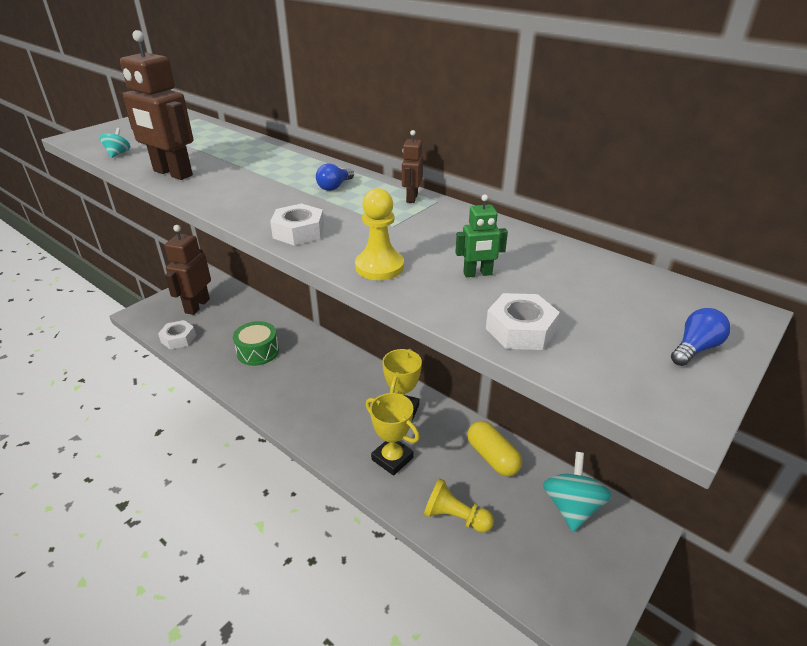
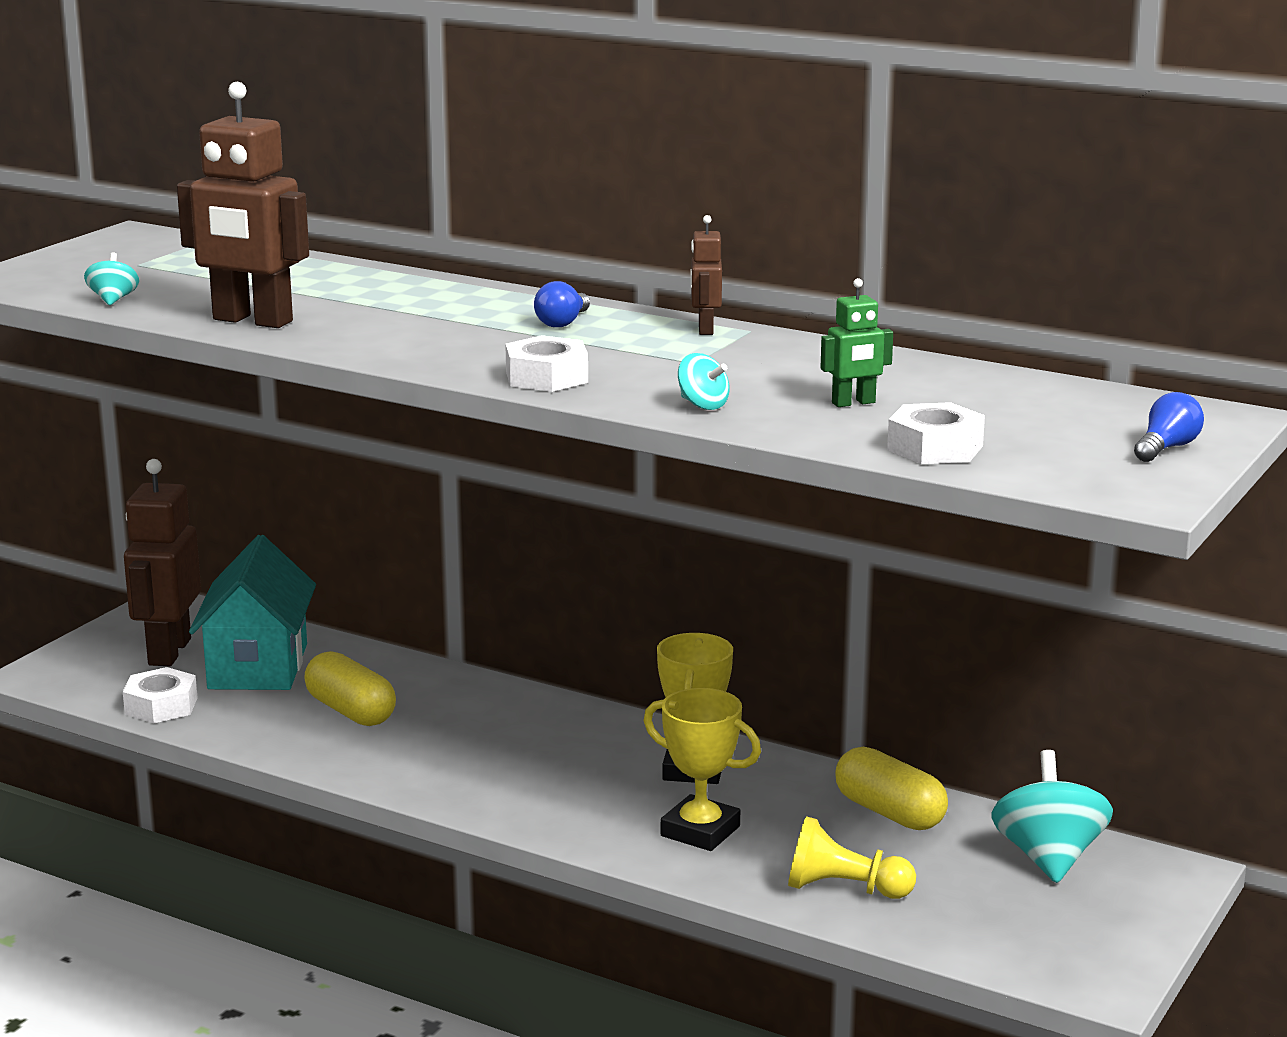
camera: 10 degrees left, 15 degrees down
(230, 319) = (258, 666): none -> turquoise house
(258, 351) = (351, 711): green drum -> yellow capsule
(379, 267) = (703, 405): yellow pawn -> turquoise spinning top

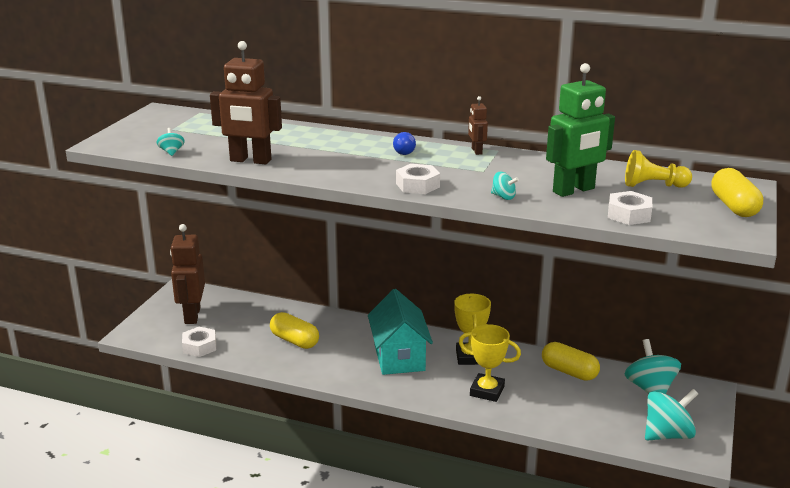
camera: 10 degrees left, 5 degrees up
(258, 666) = (239, 319): turquoise house -> turquoise house (399, 357)
(844, 889) = (565, 416): yellow pawn -> yellow pawn (653, 186)
(853, 403) = (574, 190): green robot -> green robot, size x2.07
(1045, 941) = (667, 434): none -> turquoise spinning top
(1166, 448) = (734, 206): blue light bulb -> yellow capsule

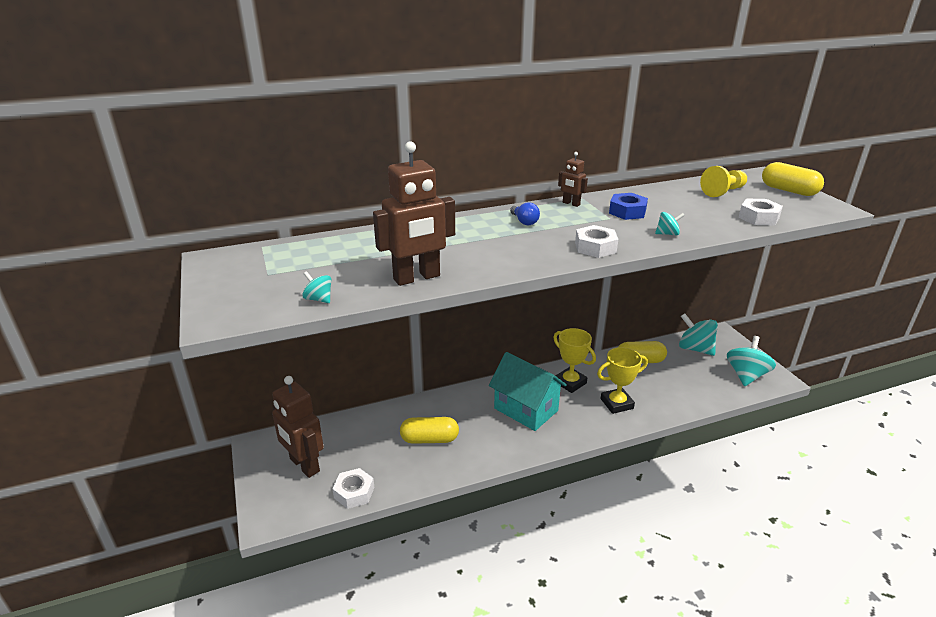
camera: 40 degrees left, 5 degrees up
(511, 171) = (627, 212): none -> blue nut
(574, 190) = (693, 212): green robot -> none

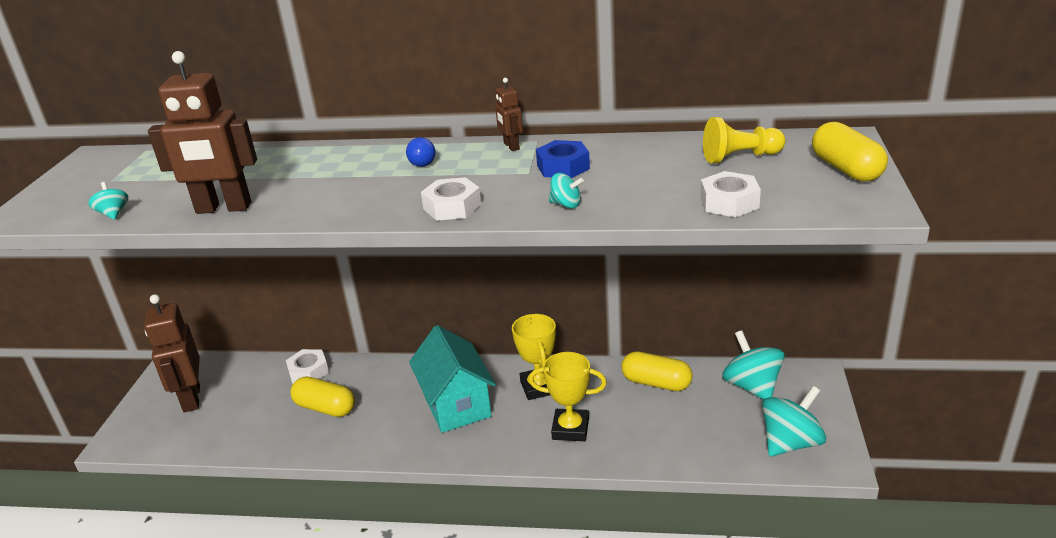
camera: 30 degrees right, 0 degrees up
(354, 492) = (207, 440): white nut -> white nut (308, 372)

